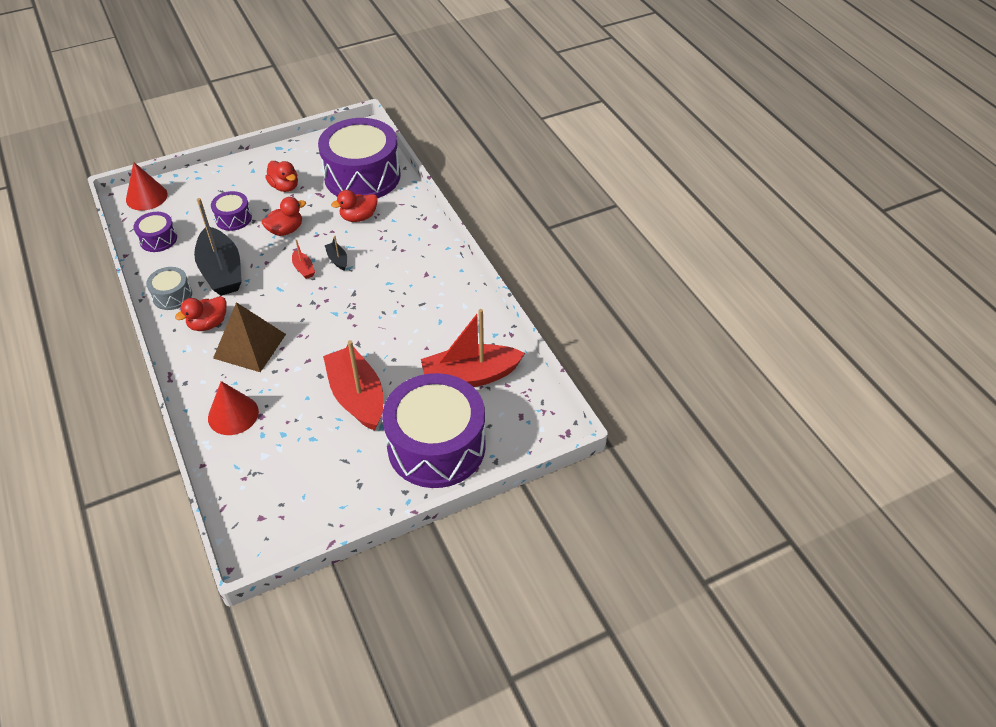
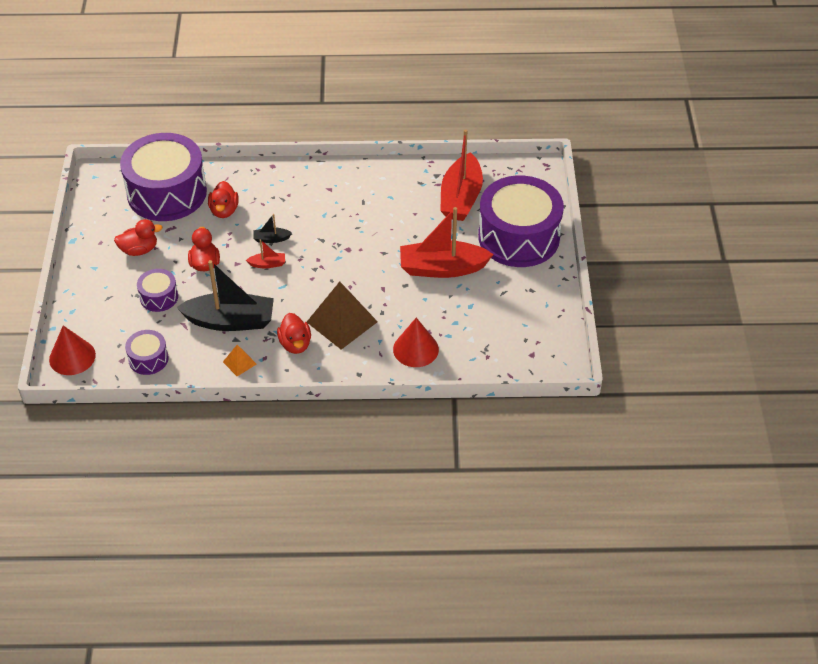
camera: 65 degrees left, 0 degrees up
(172, 296) = (239, 363): grey drum -> orange pyramid

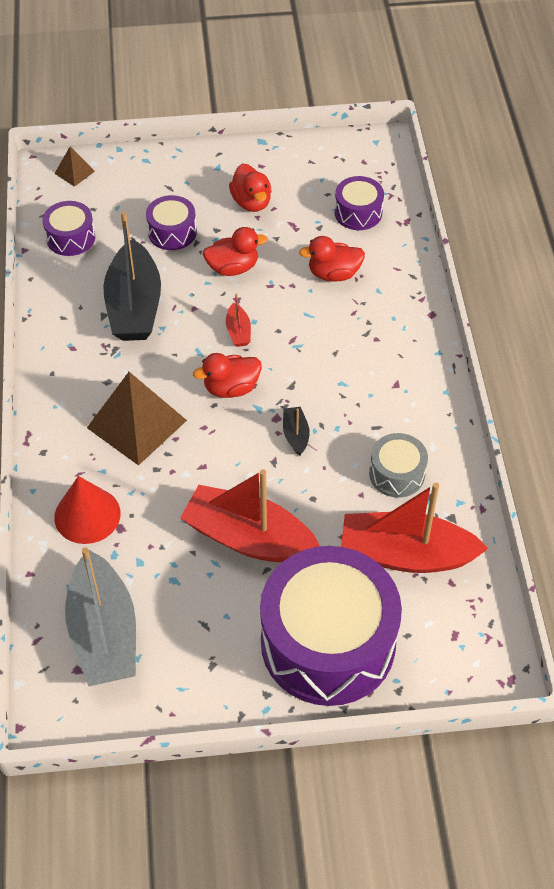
camera: 85 degrees right, 5 degrees up
(72, 357) = (74, 172): red cone -> brown pyramid
(167, 193) = (358, 213): purple drum -> purple drum, size x0.45
(239, 363) = (64, 324): orange pyramid -> none
(271, 239) = (286, 330): black boat -> black boat (295, 435)
(295, 344) = (95, 377): red duck -> red duck (231, 388)
(401, 195) = (397, 474): none -> grey drum
(442, 268) = (248, 538): red boat -> red boat turned 60 degrees counterclockwise
(507, 341) = (104, 633): none -> grey boat

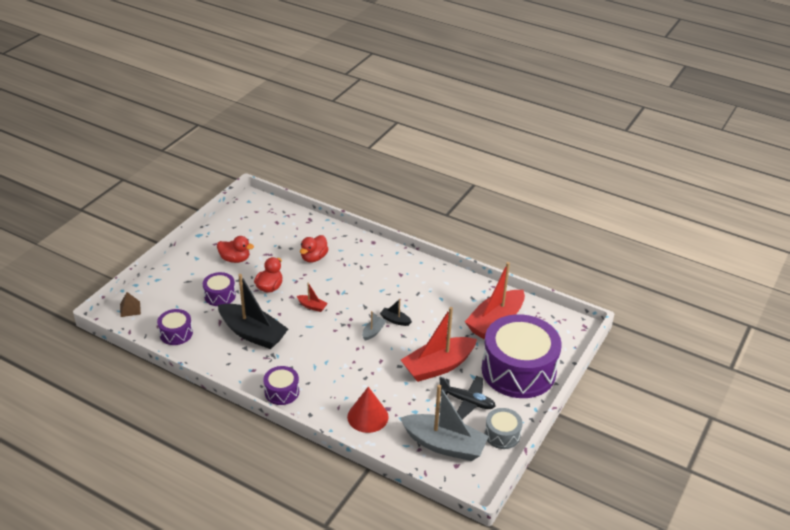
camera: 55 degrees left, 15 degrees down
(136, 424) = (330, 370): brown pyramid -> none
(208, 613) = (467, 401): none -> black plane
(231, 388) = (344, 327): red duck -> none
(251, 425) = (373, 332): none -> grey boat
(358, 213) = (286, 230): purple drum -> purple drum (282, 392)
(397, 474) = (450, 301): grey drum -> grey drum (502, 435)

